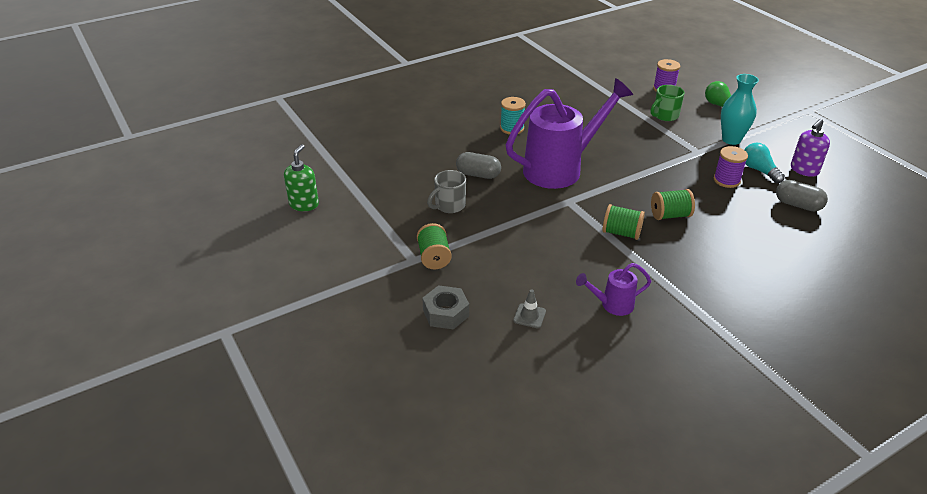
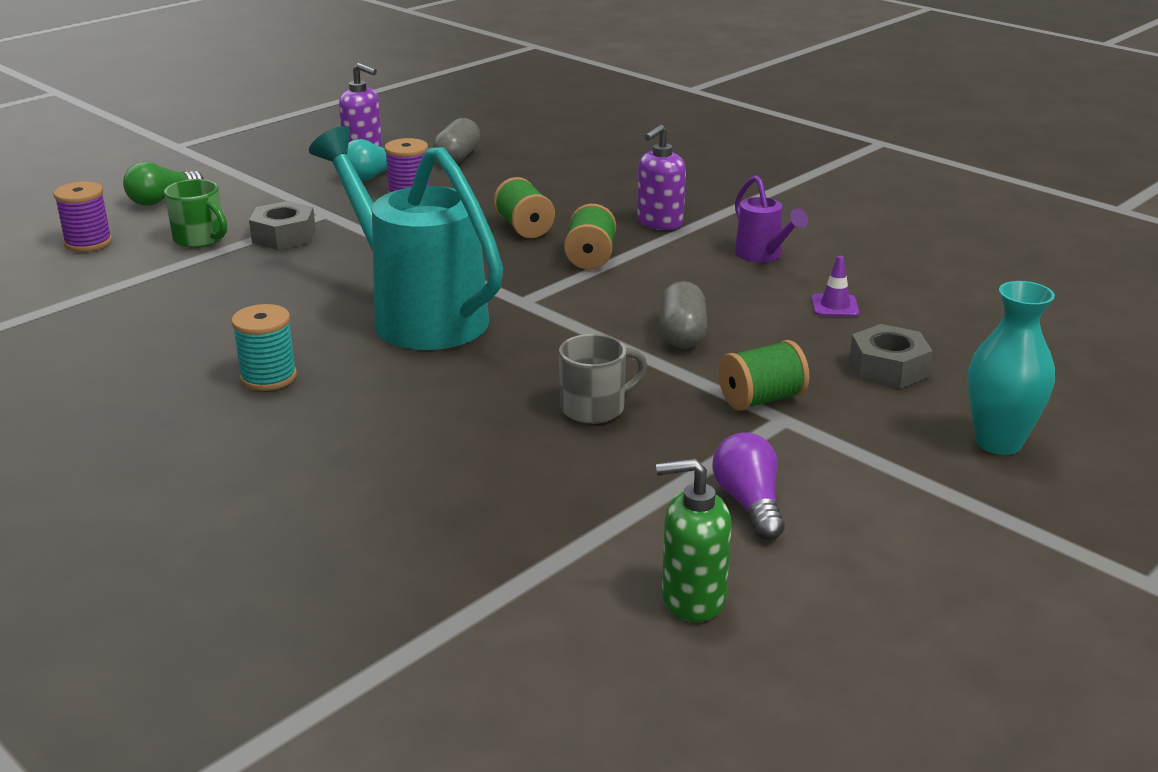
camera: 105 degrees left, 10 degrees down
(352, 232) = (749, 503): none -> purple light bulb
(449, 205) = (595, 408): grey mug -> grey mug turned 60 degrees counterclockwise
(478, 174) = (469, 392): grey capsule -> grey capsule (682, 335)
(529, 316) = (835, 306): grey traffic cone -> purple traffic cone
(560, 169) = (419, 315): purple watering can -> turquoise watering can
(666, 138) = (284, 236): none -> grey nut
(673, 271) = (659, 223): none -> purple soap dispenser
(731, 139) = (281, 192): turquoise vase -> turquoise vase (998, 442)

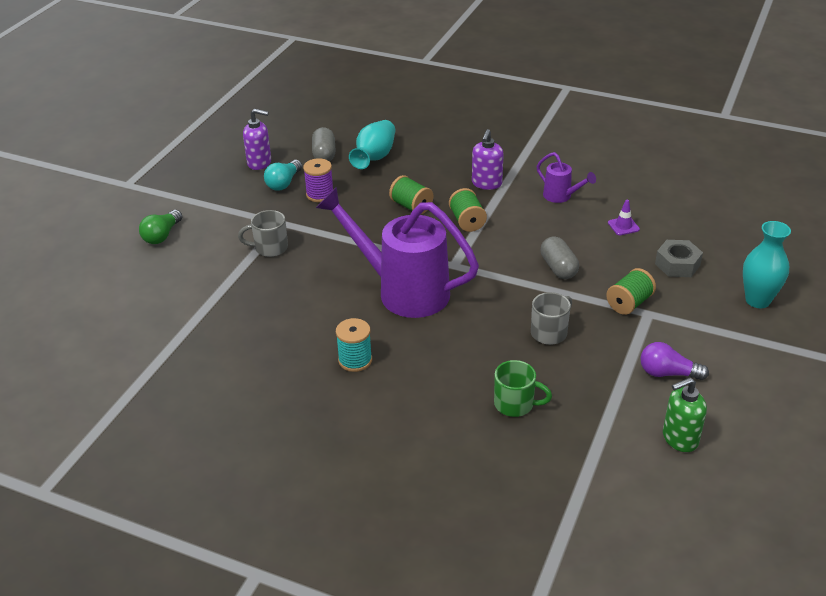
camera: 20 degrees left, 10 degrees up
(88, 242) = (147, 284): purple spool -> none
(200, 239) = (218, 263): green mug -> green mug (515, 404)
(284, 236) = (270, 248): grey nut -> grey mug
(419, 315) = (403, 291): turquoise watering can -> purple watering can
(523, 170) = (374, 157): none -> turquoise vase
(749, 503) = (667, 373): purple light bulb -> purple light bulb turned 45 degrees counterclockwise

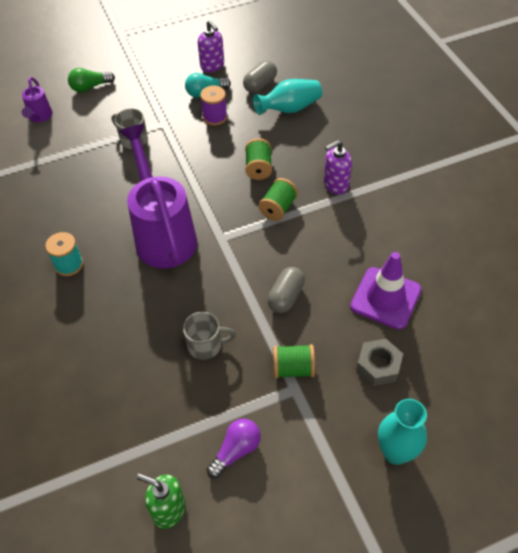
camera: 45 degrees right, 15 degrees up
(515, 404) = (109, 381): green mug -> none
(561, 196) = (375, 235): purple watering can -> purple watering can (39, 117)
(623, 226) = (385, 298): purple traffic cone -> purple traffic cone, size x2.25
(667, 373) = (236, 451): purple light bulb -> purple light bulb turned 75 degrees clockwise

